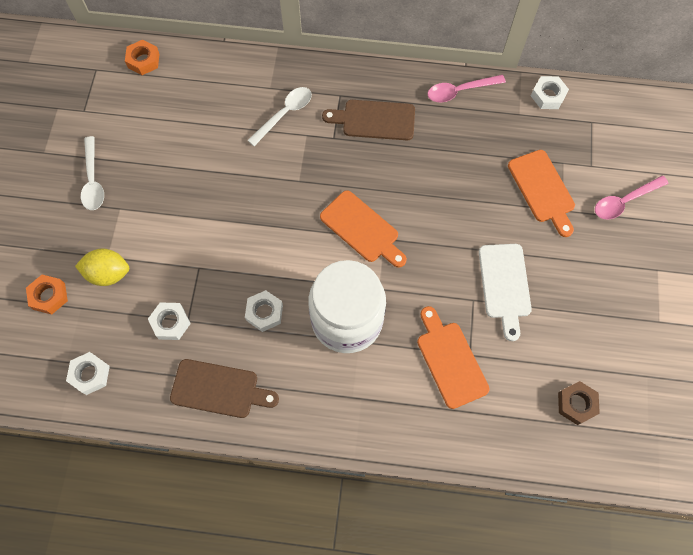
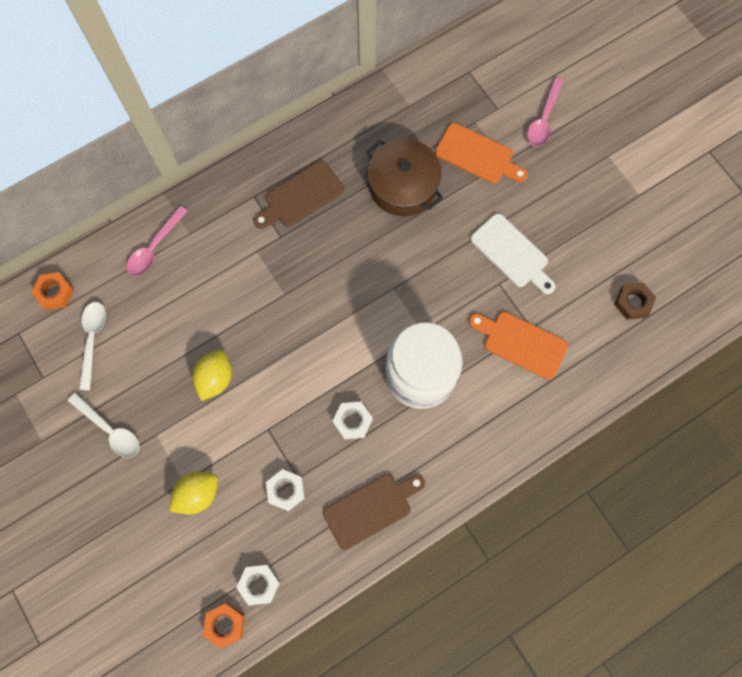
camera: 40 degrees left, 5 degrees up
(49, 296) = (165, 553): orange nut -> orange nut (225, 624)
(195, 202) = (215, 378): none -> yellow lemon
(284, 114) = (222, 247): white spoon -> white spoon (93, 340)
(362, 229) = (369, 294): orange cutting board -> none
(460, 91) = (347, 120): pink spoon -> pink spoon (154, 247)
(460, 169) = (403, 186): none -> brown pot
(548, 96) = (419, 73): white nut -> none

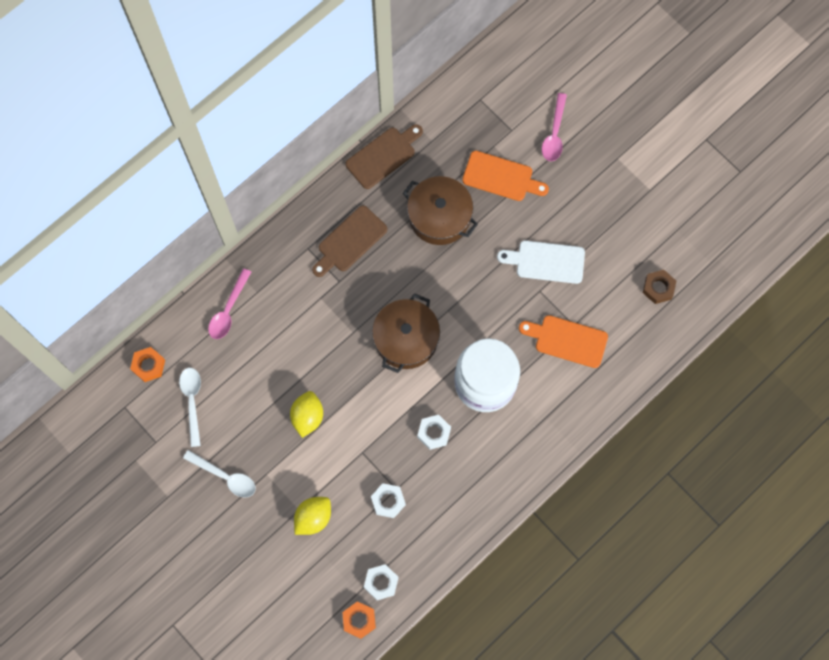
camera: 10 degrees left, 0 degrees up
(341, 311) = (406, 339): none -> brown pot
(371, 508) = (463, 504): brown cutting board -> brown cutting board (383, 156)
(512, 253) = (546, 262): white cutting board -> white cutting board turned 150 degrees clockwise

